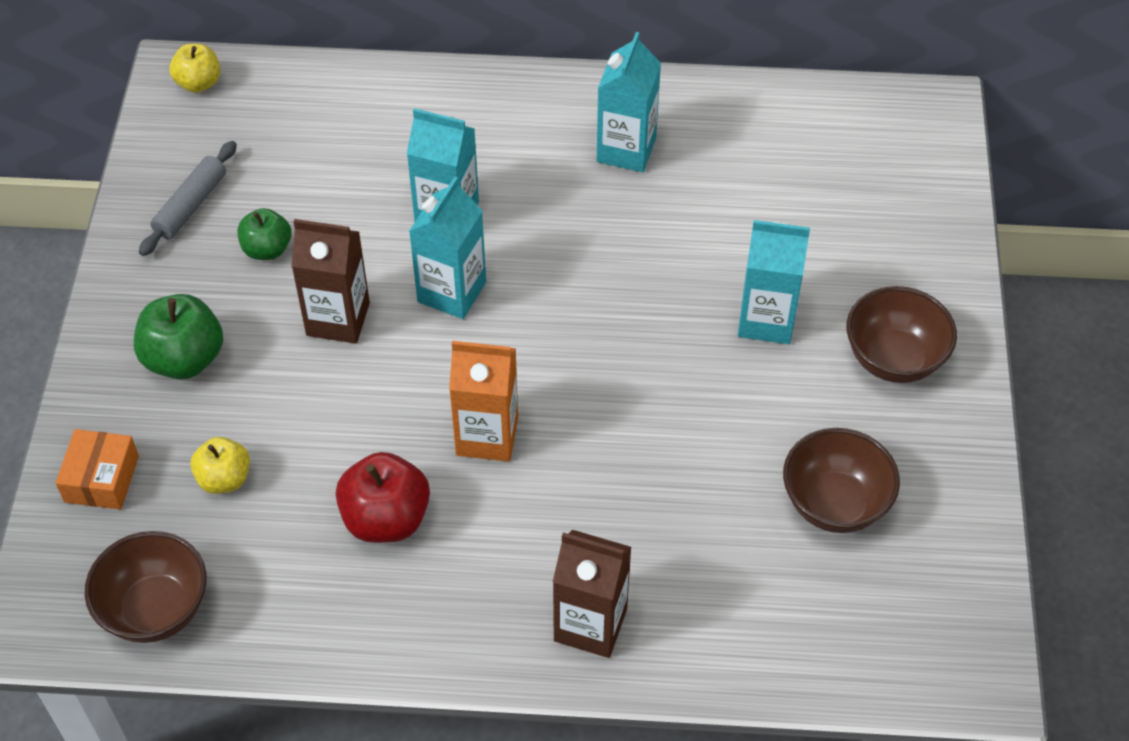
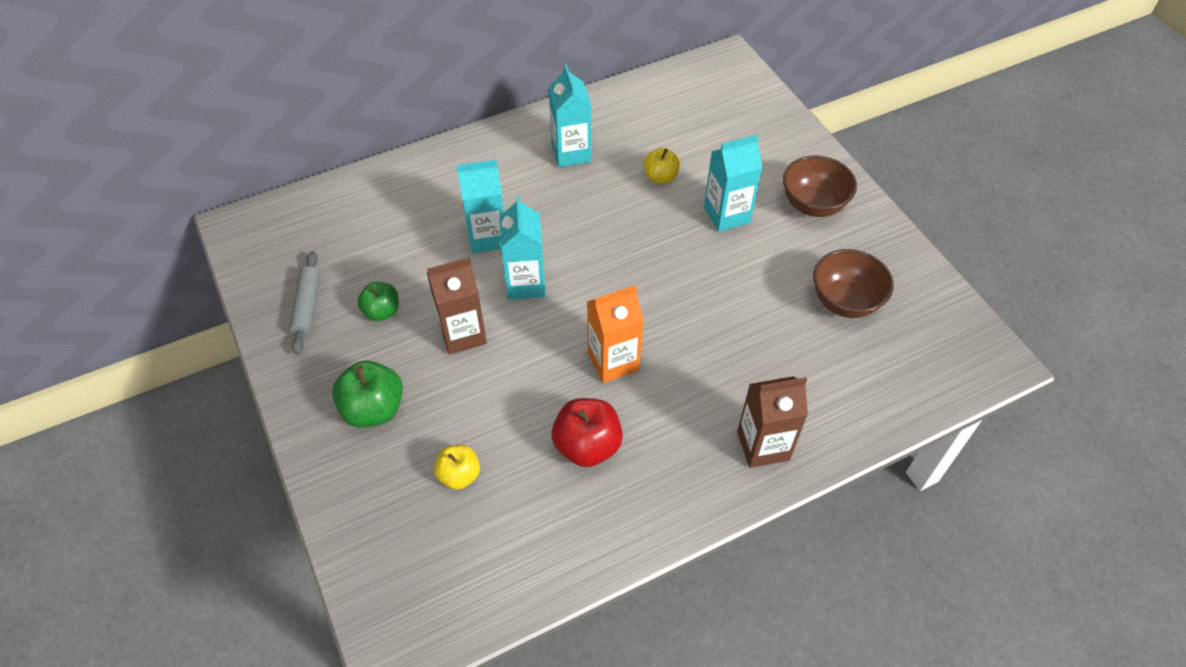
camera: 30 degrees left, 0 degrees up
(102, 479) = (370, 520): orange box -> none
(156, 609) = (474, 589): brown bowl -> none
(198, 83) = (257, 226): yellow apple -> yellow apple (660, 177)

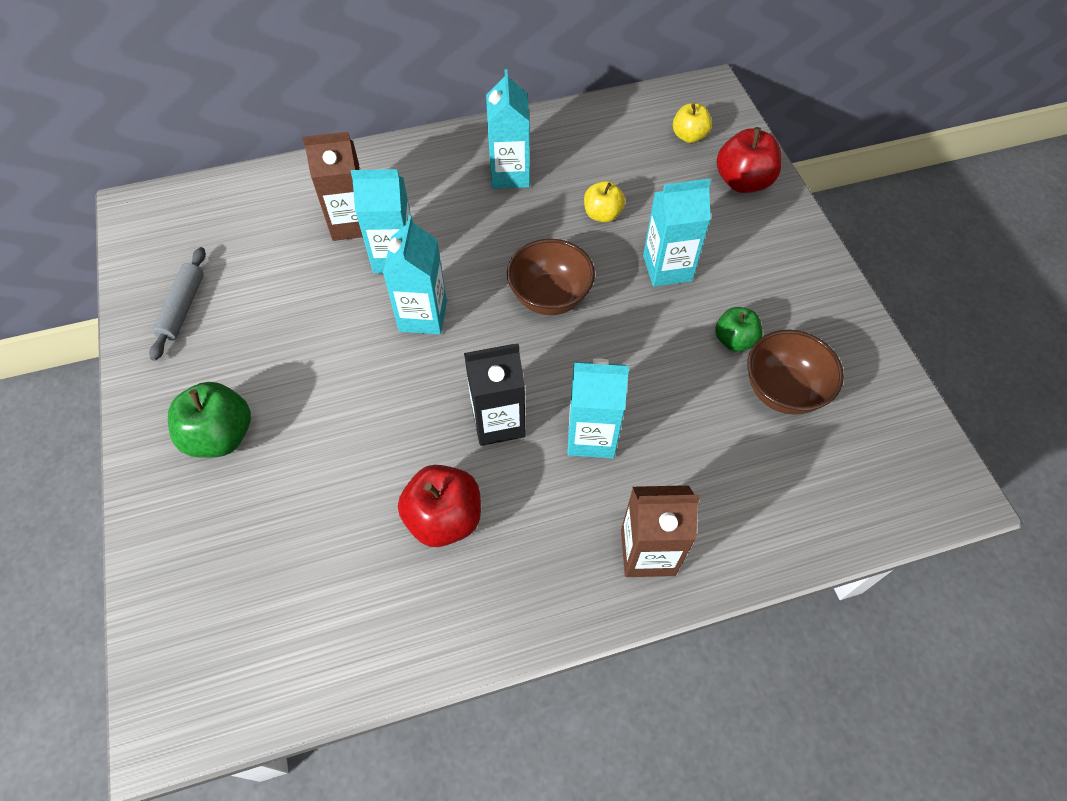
camera: 10 degrees right, 5 degrees up
(382, 311) = (260, 325): green apple -> green apple (734, 340)
(459, 475) = (293, 529): yellow apple -> yellow apple (689, 136)
(463, 334) = (339, 364): brown carton -> brown carton (351, 224)
(613, 361) = (498, 421): orange carton -> black carton
(695, 361) = (591, 436): none -> turquoise carton
(774, 134) = (743, 182): none -> red apple
(813, 205) = (769, 270): brown bowl -> brown bowl (550, 297)

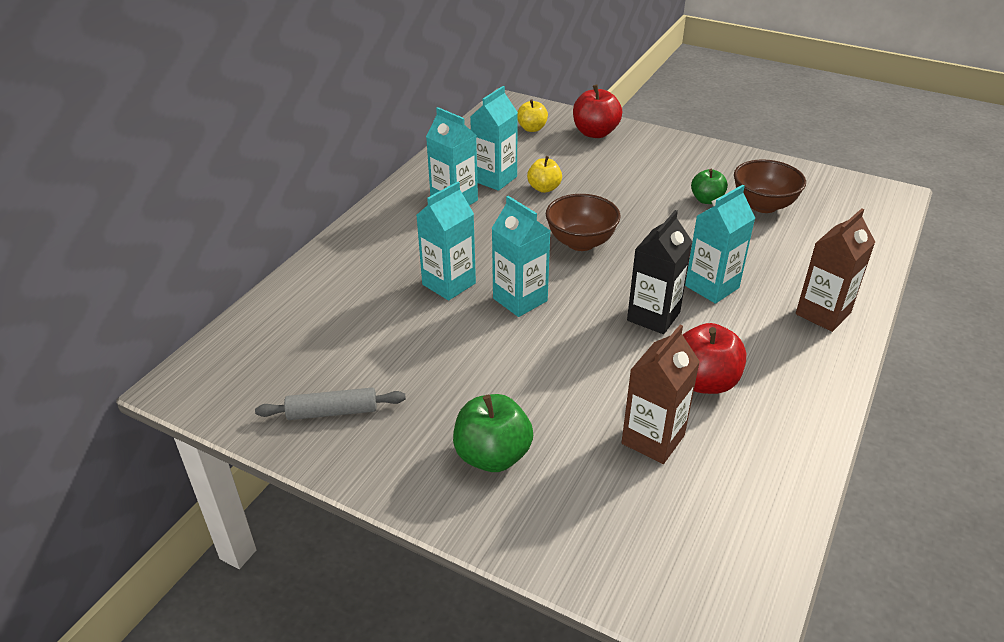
camera: 45 degrees left, 20 degrees down
(182, 308) = (332, 412): grey rolling pin -> grey rolling pin turned 60 degrees counterclockwise
(351, 224) = (386, 286): brown carton -> brown carton (653, 439)
(667, 268) = (621, 191): turquoise carton -> turquoise carton (494, 179)

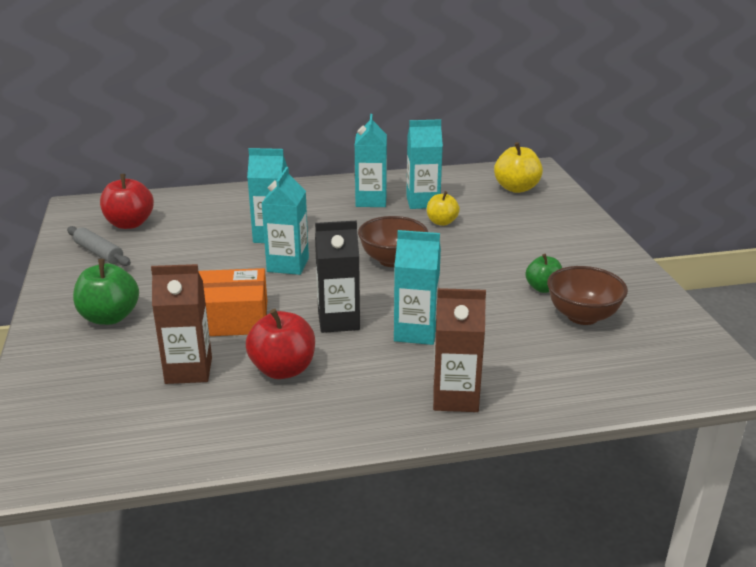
camera: 50 degrees right, 10 degrees down
(532, 128) = (516, 188): yellow apple -> yellow apple, size x1.56
(585, 374) = (232, 318): none -> orange box
(595, 133) = (558, 211): red apple -> red apple (129, 224)

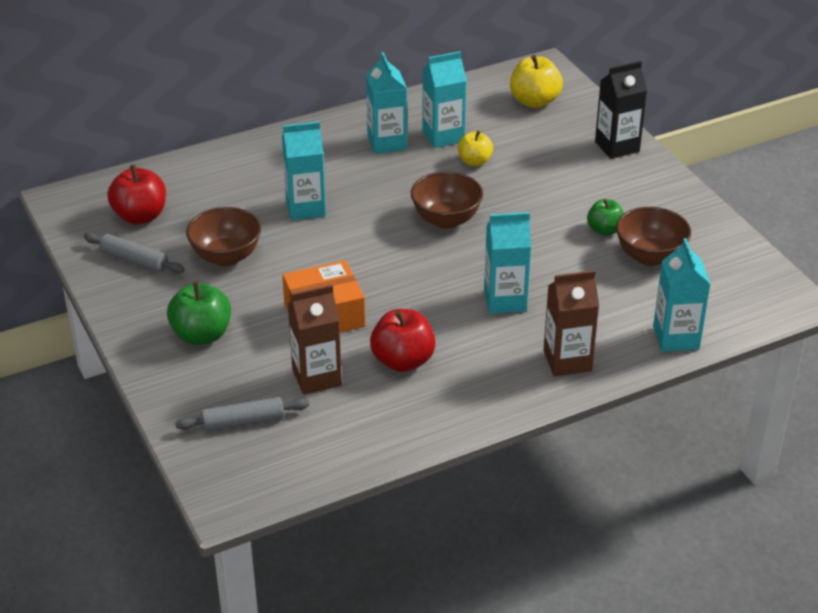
camera: 15 degrees left, 10 degrees up
(89, 398) = (243, 421): none -> grey rolling pin
(178, 261) = (226, 257): none -> brown bowl
(288, 265) = (343, 243): turquoise carton -> turquoise carton (676, 337)
(338, 321) = (427, 300): black carton -> black carton (617, 147)

